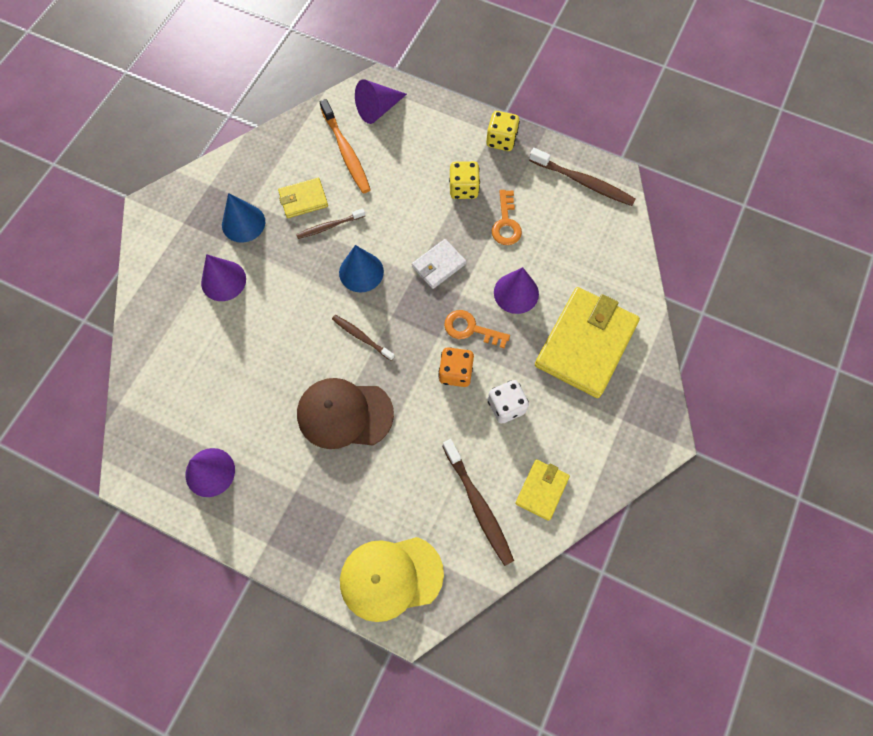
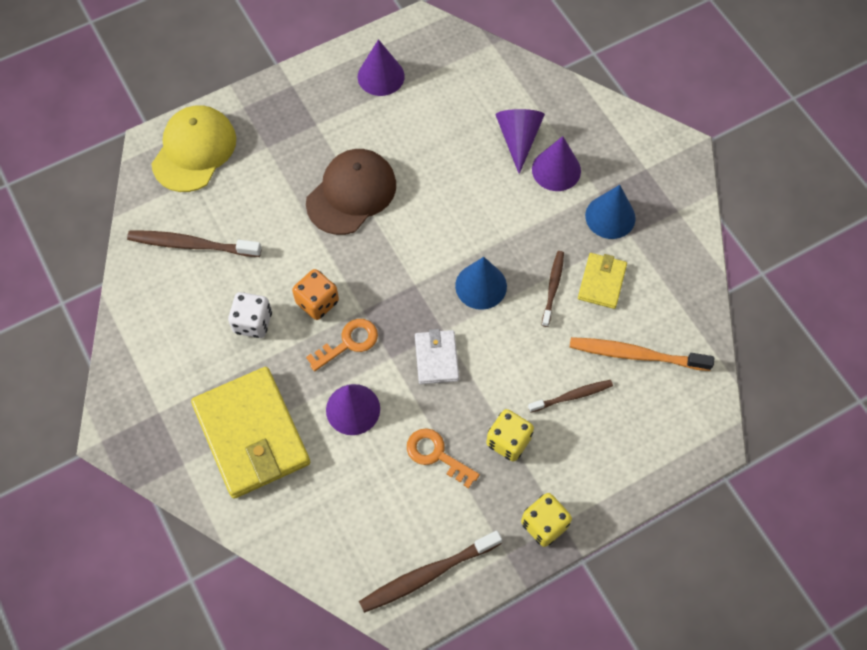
camera: 125 degrees right, 5 degrees down
(362, 337) = (412, 247): brown toothbrush -> brown toothbrush (572, 396)
(378, 109) = (674, 421): purple cone -> purple cone (518, 139)
(542, 490) = (160, 301): yellow wallet -> none

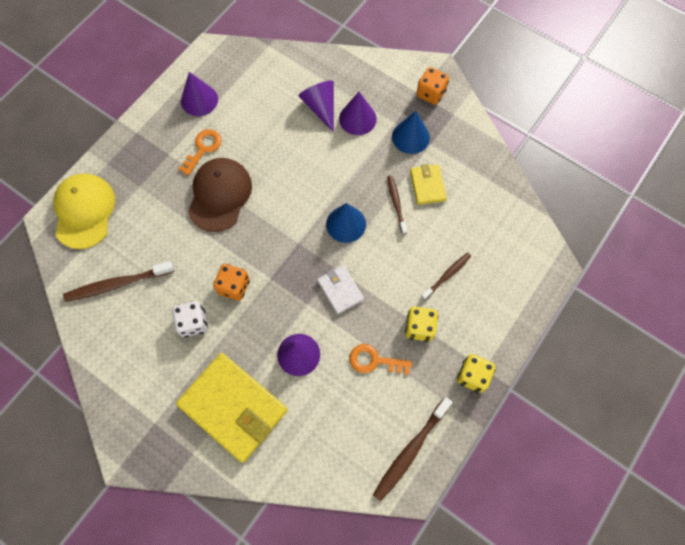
camera: 25 degrees left, 5 degrees up
(349, 342) = (271, 306): orange key -> orange key (203, 149)
(636, 355) = (475, 227): orange toothbrush -> none
(661, 175) = (430, 93): none -> orange dice

